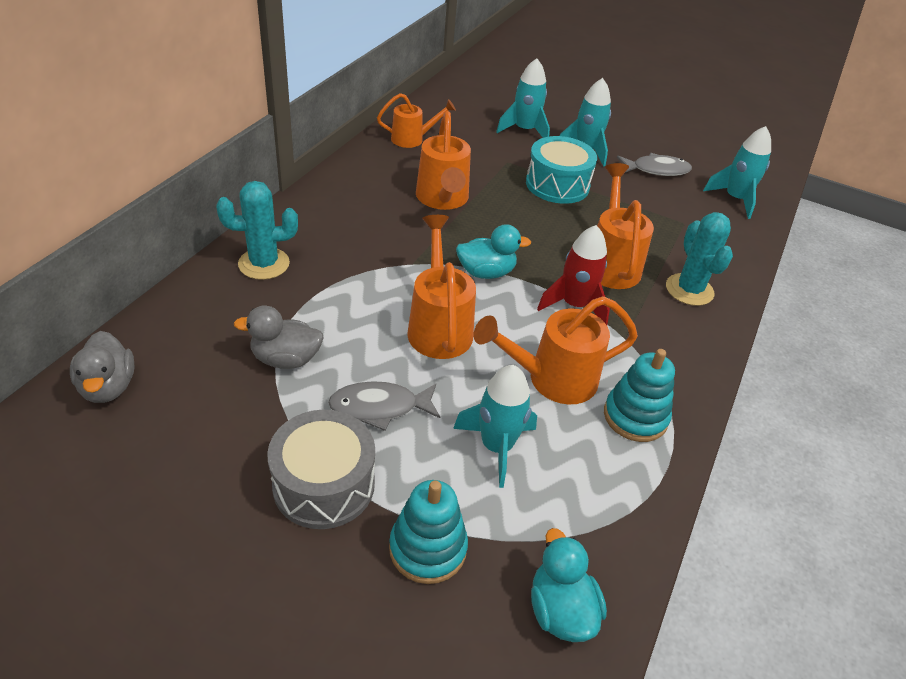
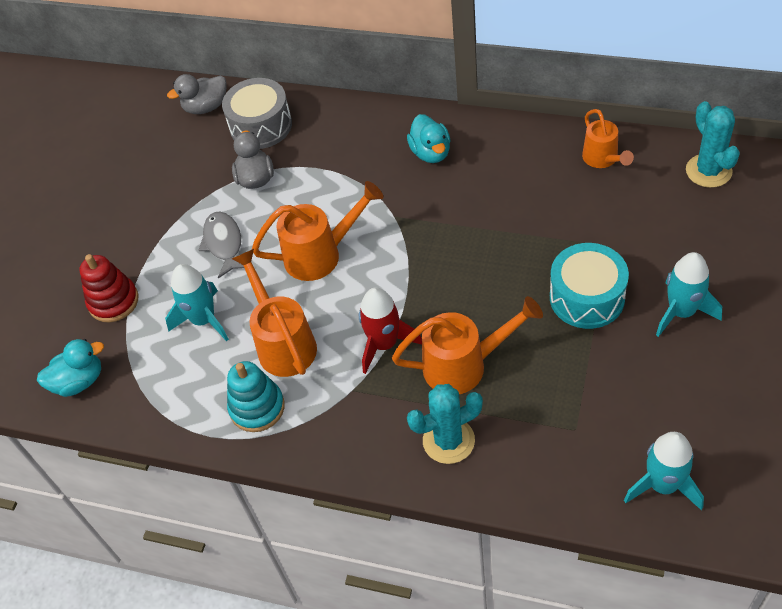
camera: 90 degrees right, 10 degrees up
(264, 264) = (354, 129): turquoise cactus -> turquoise cactus (708, 171)
(324, 484) = (152, 235): grey drum -> grey drum (261, 126)
(428, 548) = (113, 301): turquoise stacking toy -> red stacking toy
(442, 199) = (505, 211): orange watering can -> none
(486, 272) = (404, 269): turquoise duck -> turquoise duck (431, 153)
(524, 130) = (689, 246): turquoise rocket -> none
(656, 170) = (682, 391): grey fish -> none

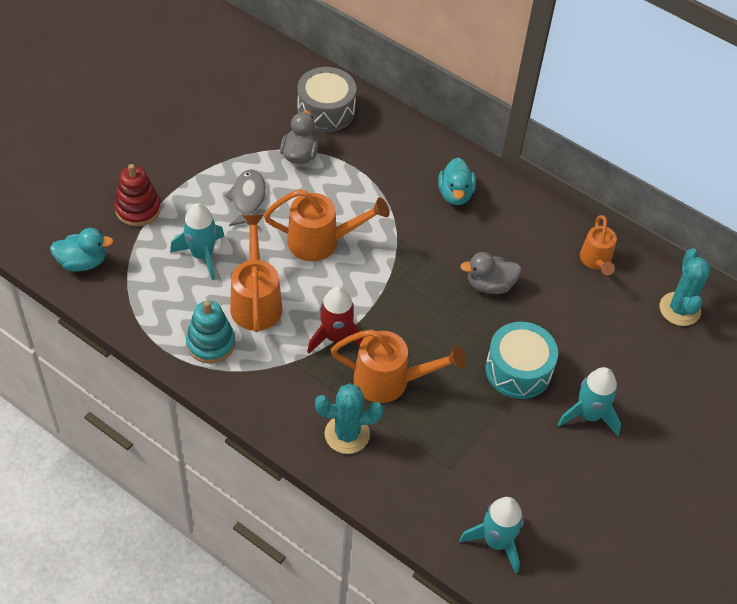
camera: 10 degrees right, 0 degrees up
(206, 107) = (288, 75): grey duck -> grey duck (490, 285)

